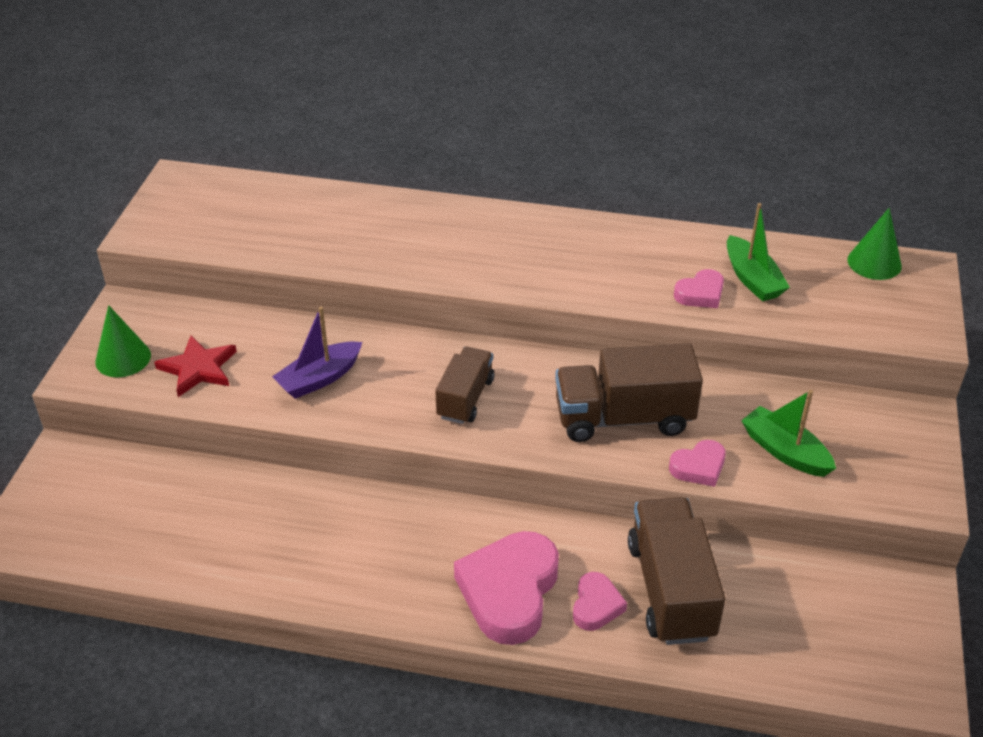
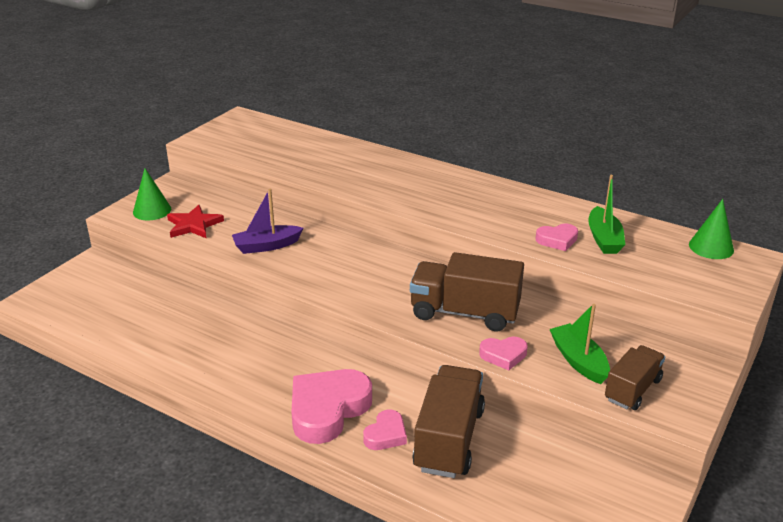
camera: 20 degrees right, 10 degrees down
(465, 398) = (357, 277): brown truck -> brown truck (632, 390)

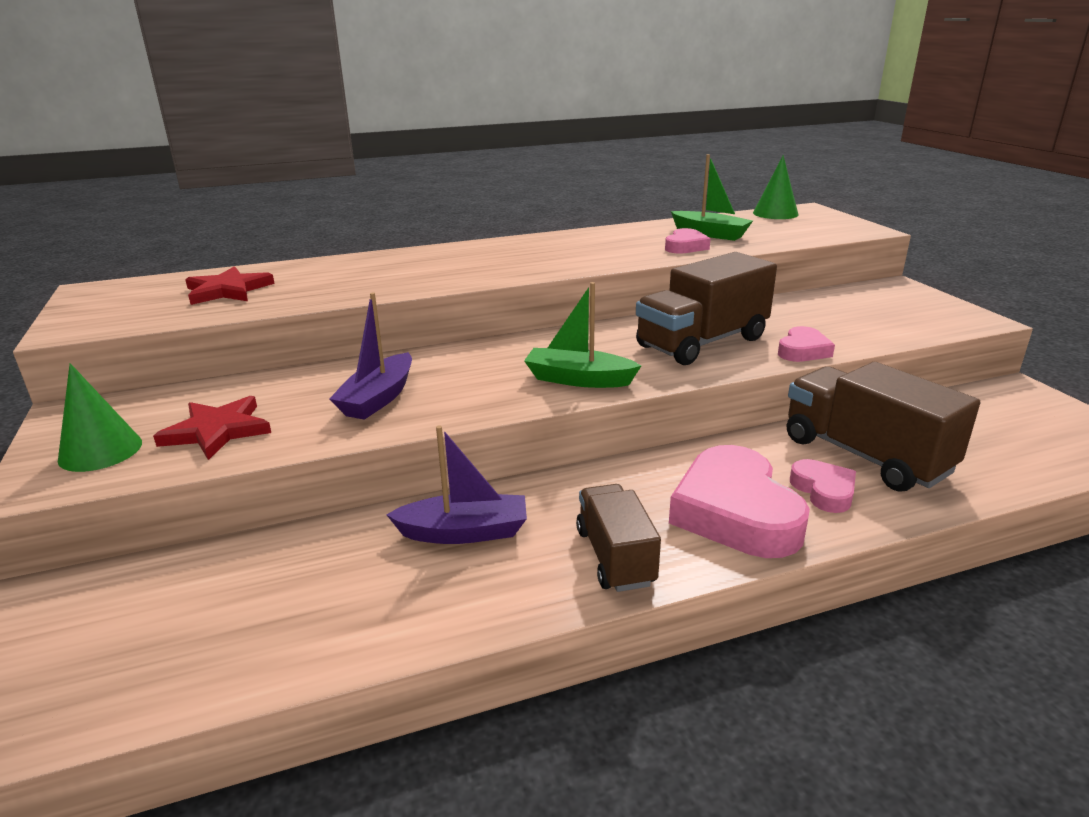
camera: 50 degrees left, 5 degrees down
(225, 334) = (464, 532): none -> purple boat
(281, 146) = (228, 290): none -> red star
(578, 361) = (847, 325): green boat -> green boat (578, 379)
(632, 390) = (915, 321): brown truck -> brown truck (615, 557)

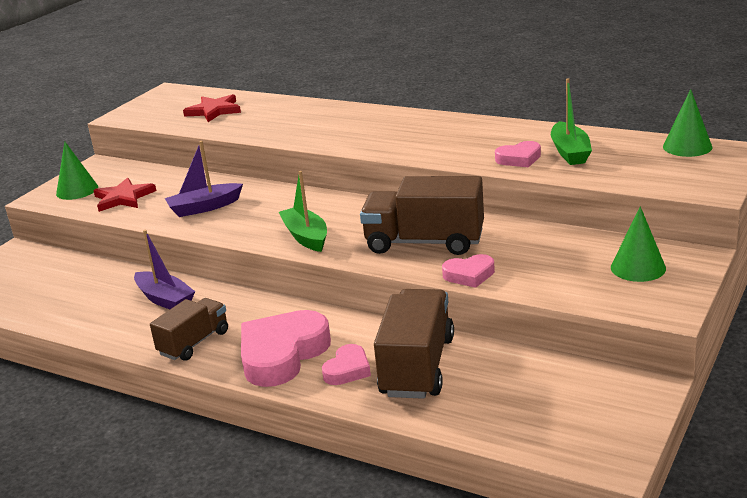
camera: 50 degrees right, 0 degrees up
(888, 303) = (638, 268): none -> green cone

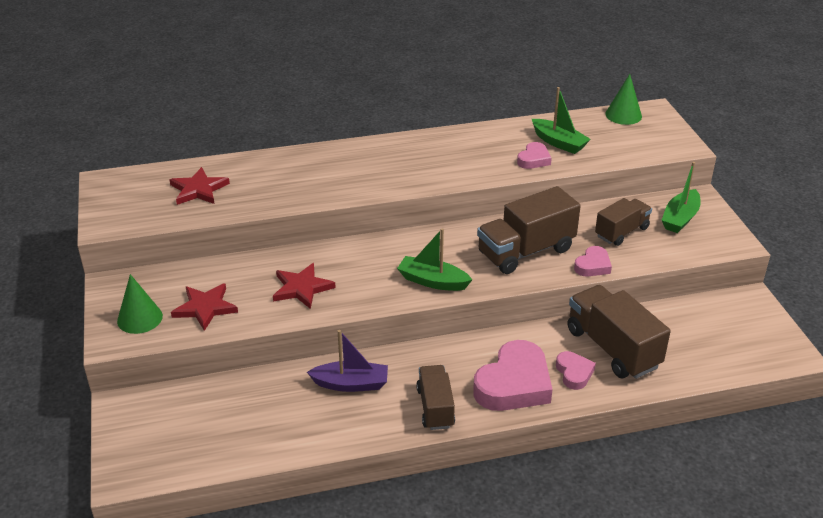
camera: 45 degrees left, 10 degrees up
(204, 207) = (302, 288): purple boat -> red star
(282, 354) = (514, 384): pink heart -> pink heart turned 135 degrees counterclockwise
(549, 258) = (621, 232): none -> brown truck
(638, 268) = (680, 218): green cone -> green boat

